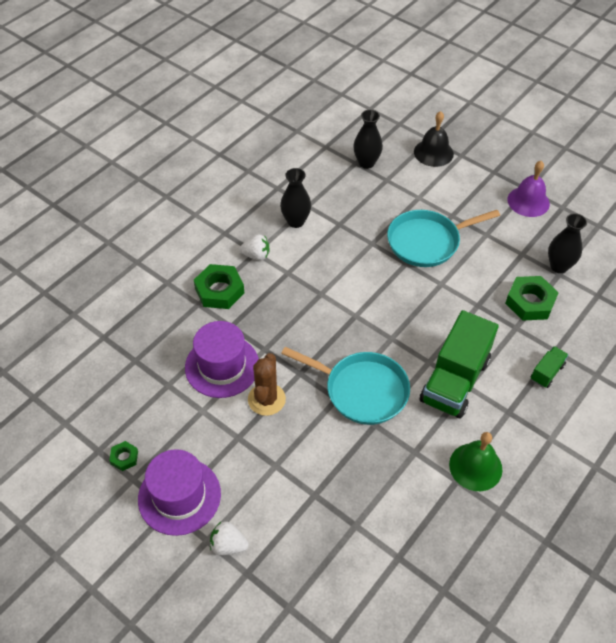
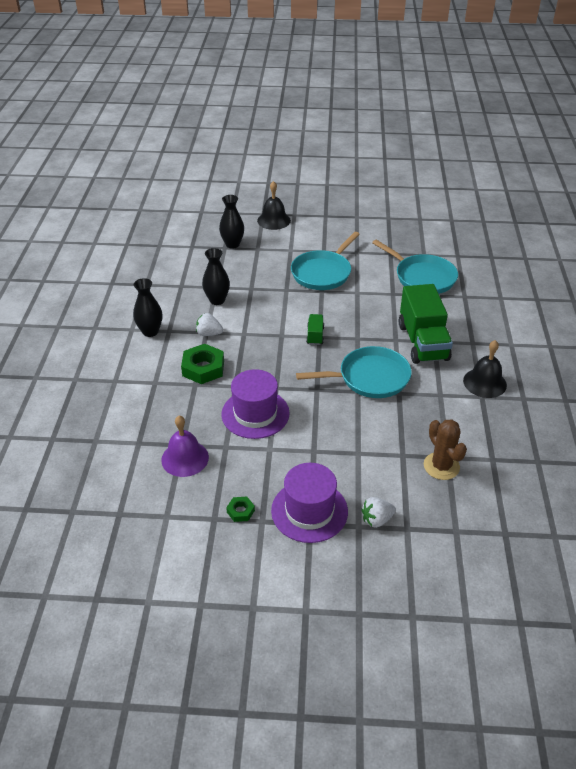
camera: 35 degrees left, 10 degrees down
(256, 255) = (209, 334): white strawberry -> white strawberry turned 135 degrees counterclockwise
(266, 399) = (310, 417): brown cactus -> brown cactus (441, 466)
(475, 466) = (484, 382): green bell -> black bell
(528, 201) = (364, 223): purple bell -> purple bell (185, 458)
(530, 302) = (422, 277): green nut -> turquoise pan
(546, 372) = (472, 310): green truck -> green truck (315, 336)
(559, 266) = (419, 250): black vase -> black vase (150, 331)

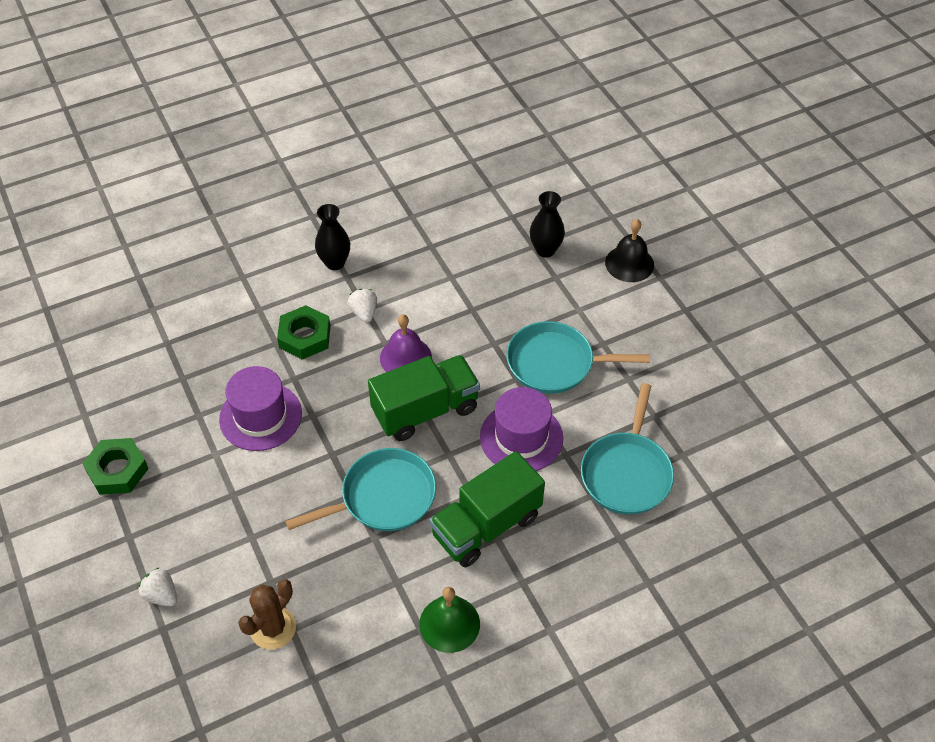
camera: 60 degrees right, 10 degrees up
(185, 458) = (165, 390): purple bell -> purple bell (405, 357)
(217, 300) = (427, 290): black vase -> none
(240, 511) = (117, 470): green nut -> green nut, size x1.97
(309, 511) = (145, 528): purple hat -> purple hat (521, 437)
(315, 336) = (425, 410): green truck -> green truck, size x2.21
(370, 378) = (383, 497): turquoise pan -> turquoise pan turned 75 degrees counterclockwise
(484, 382) = (449, 624): black bell -> green bell

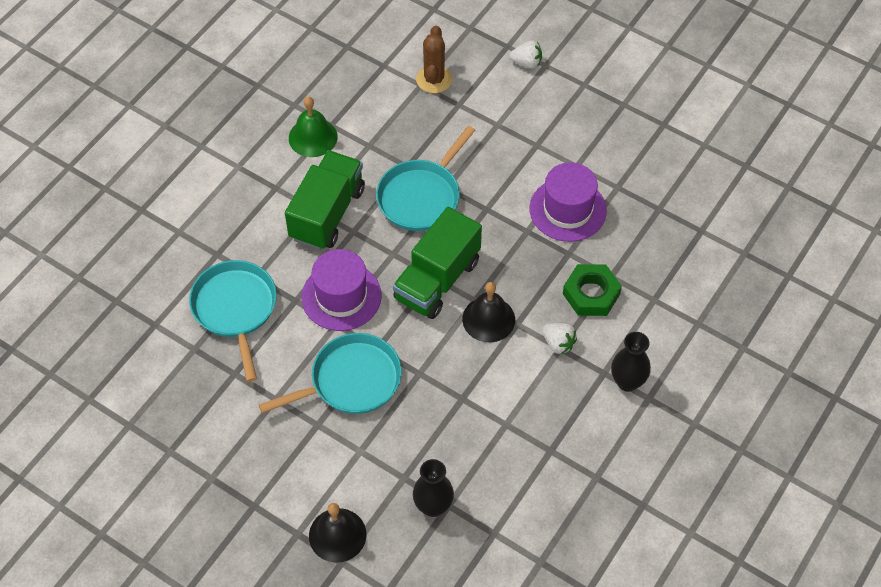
camera: 150 degrees right, 5 degrees up
(117, 470) = (637, 120): green nut -> none
(405, 357) = (488, 319): purple bell -> black bell

